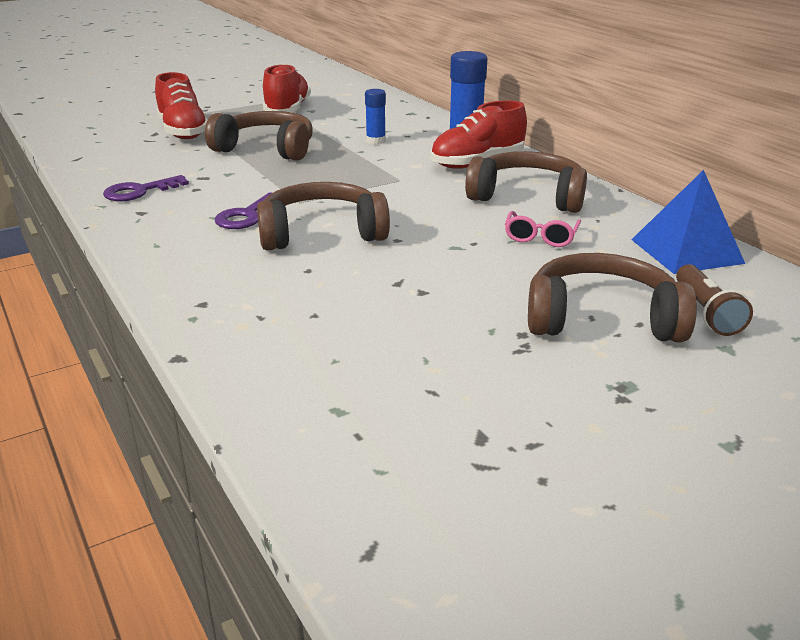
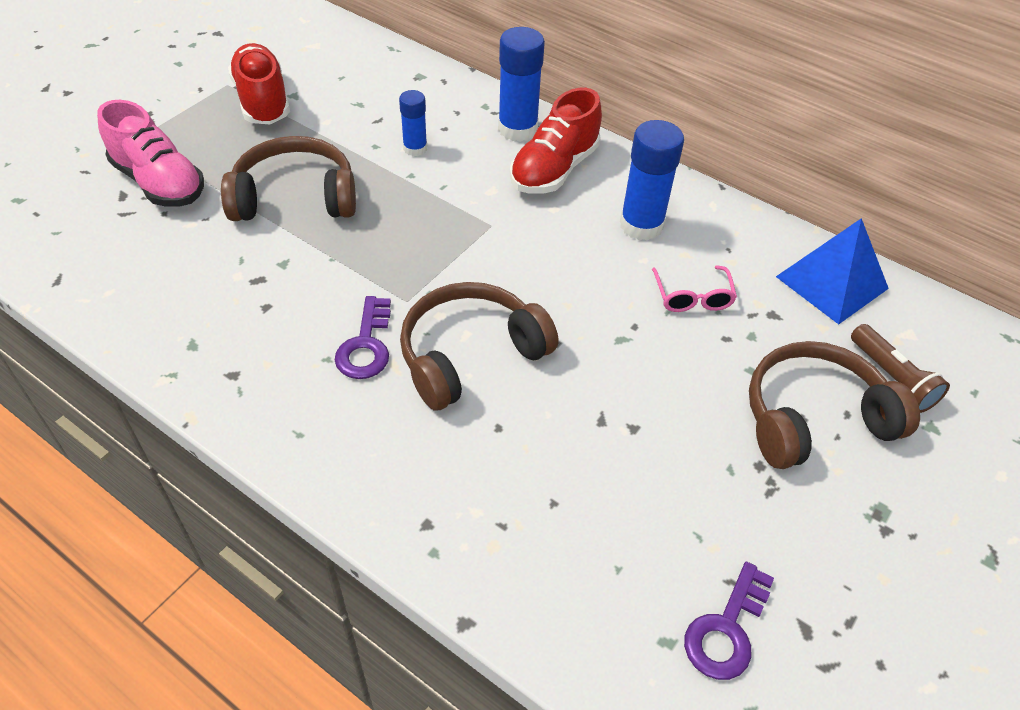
camera: 25 degrees left, 20 degrees up
(139, 191) = (199, 332): purple key -> purple key (726, 630)
(183, 132) = (159, 183): red shoe -> pink shoe
(527, 197) = (641, 225): brown headphones -> blue glue stick

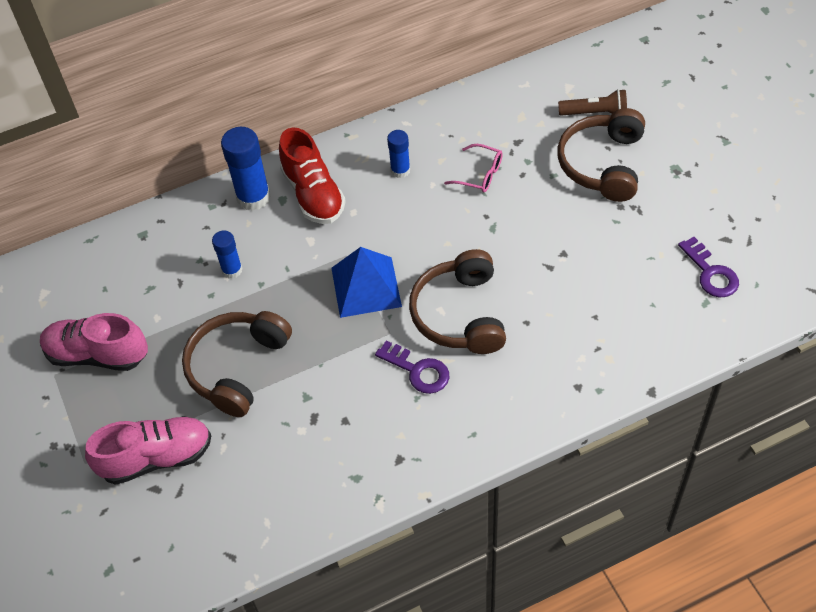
camera: 55 degrees left, 5 degrees up
(262, 101) = (97, 354): red shoe -> pink shoe
(641, 225) = (400, 170): blue glue stick -> blue glue stick, size x0.58
(831, 282) = (509, 99): blue pyramid -> blue pyramid (366, 287)

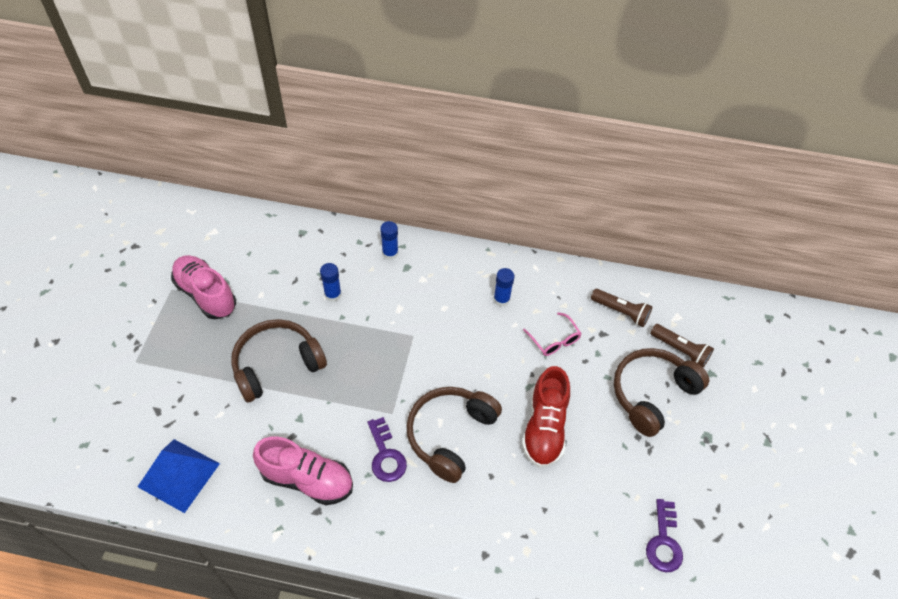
camera: 30 degrees right, 0 degrees up
(156, 458) = (176, 390): pink shoe -> pink shoe (307, 479)
(253, 197) = (390, 253): blue glue stick -> blue glue stick, size x0.58
(313, 194) = (429, 277): red shoe -> red shoe (544, 427)
(366, 287) = (405, 367): blue pyramid -> blue pyramid (179, 475)
(517, 113) = (621, 312): none -> brown flashlight

